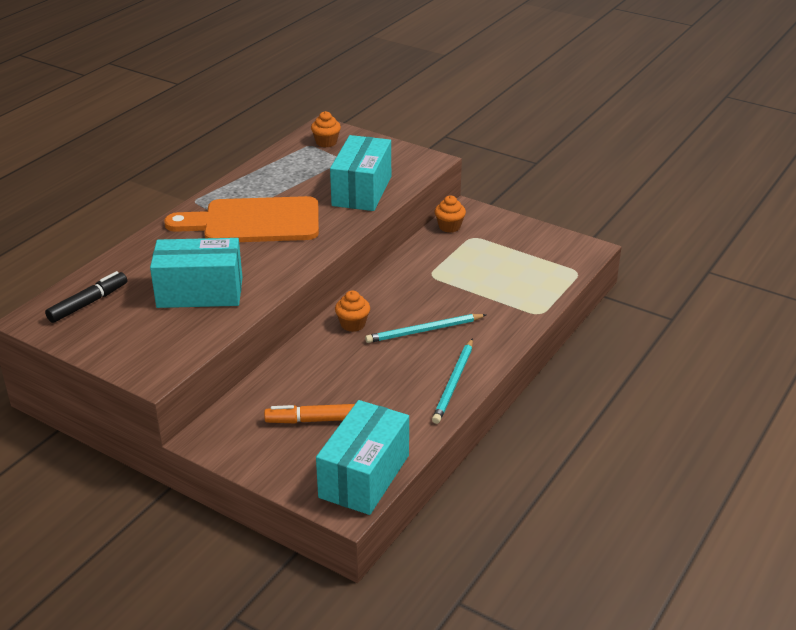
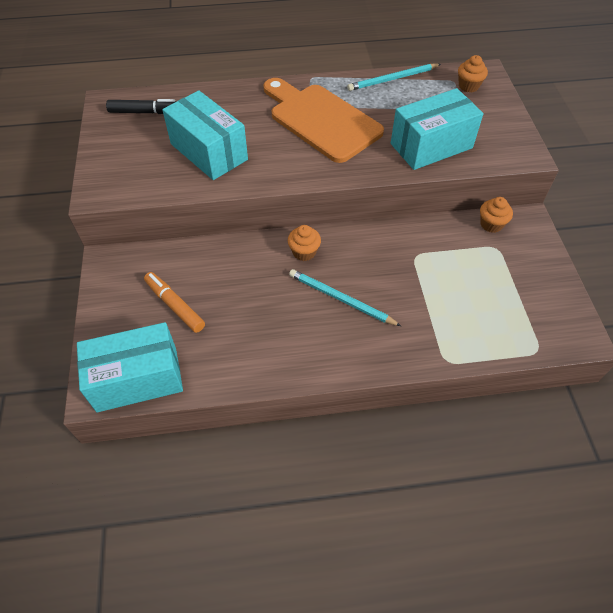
camera: 50 degrees right, 20 degrees up
(453, 383) = (295, 362): turquoise pencil -> turquoise pencil (392, 79)

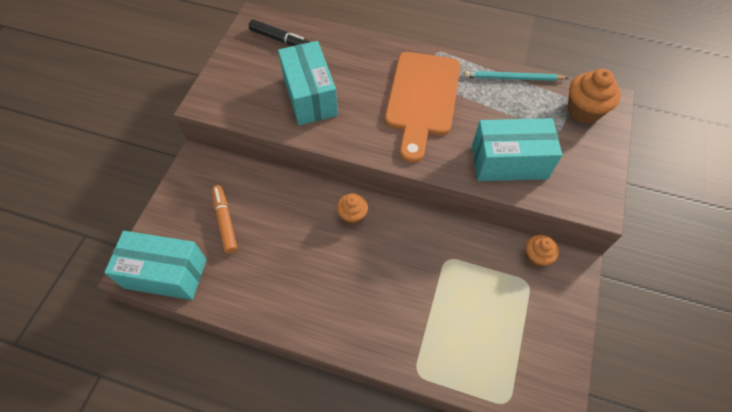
camera: 25 degrees right, 5 degrees up
(321, 120) = (422, 99): orange cutting board -> orange cutting board turned 150 degrees counterclockwise
(341, 299) = (359, 273): turquoise pencil -> none
(468, 86) = (583, 111): orange cupcake -> orange cupcake, size x1.60

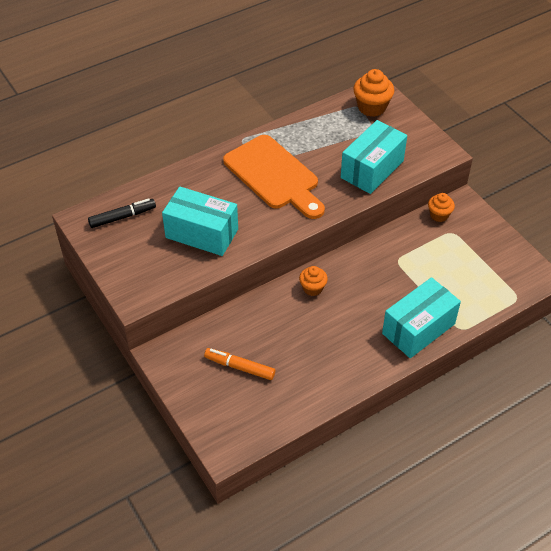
camera: 50 degrees left, 10 degrees down
(165, 273) = (249, 430): turquoise box -> turquoise box (418, 329)
(512, 78) = (309, 120): turquoise pencil -> none

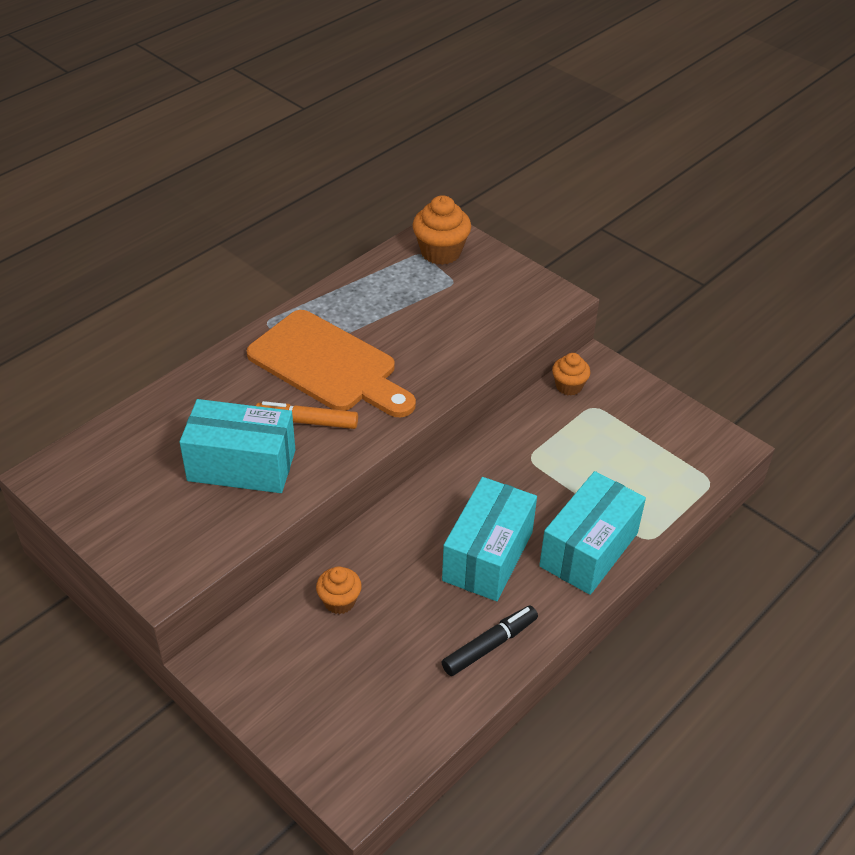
camera: 15 degrees left, 5 degrees down
(122, 217) = (112, 461): black marker -> black marker (490, 645)
(239, 367) = (343, 657): orange marker -> orange marker (307, 422)
(312, 288) = (420, 519): orange cupcake -> orange cupcake (339, 601)
(372, 169) = (466, 335): turquoise box -> turquoise box (487, 556)

